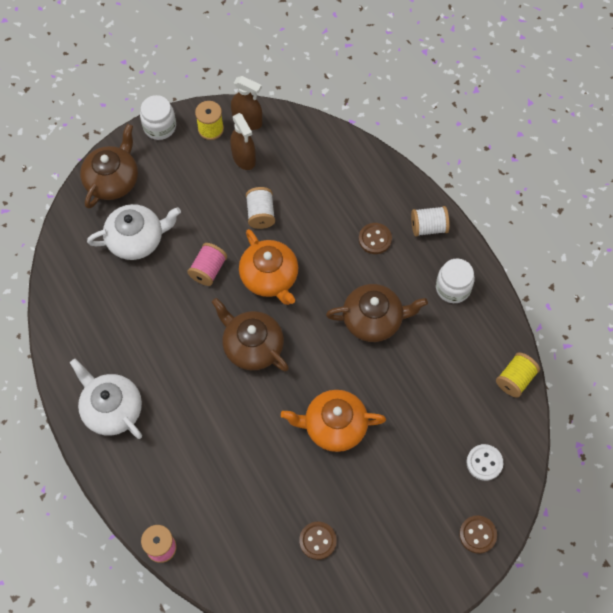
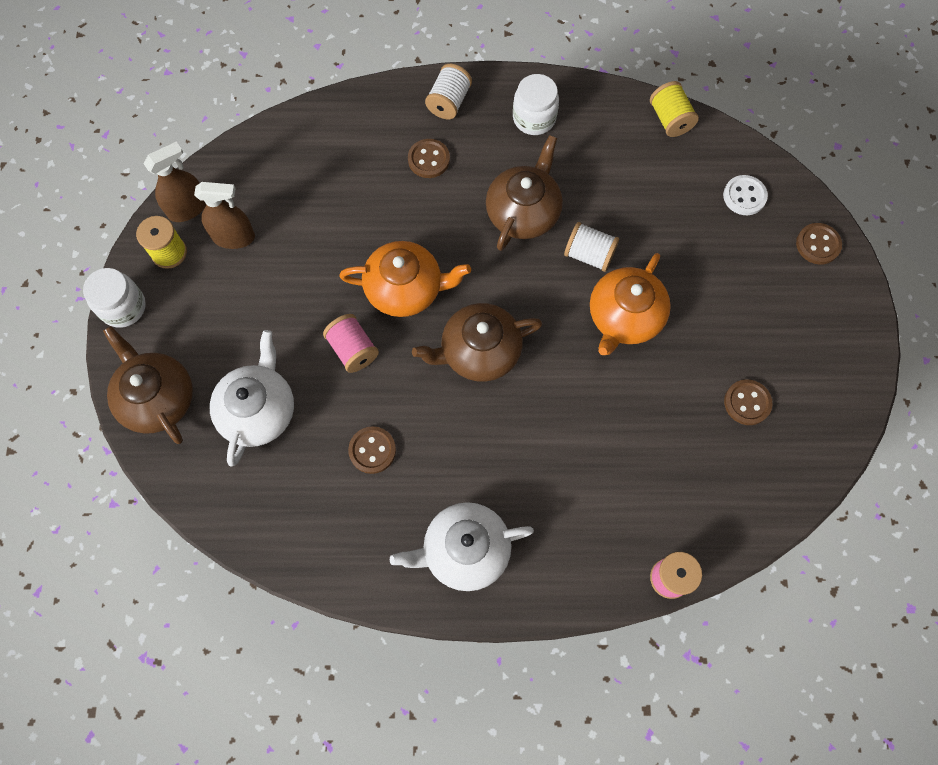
camera: 60 degrees left, 5 degrees up
(147, 319) = (372, 450): none -> brown button
(260, 214) = (319, 257): white spool -> white spool (589, 254)

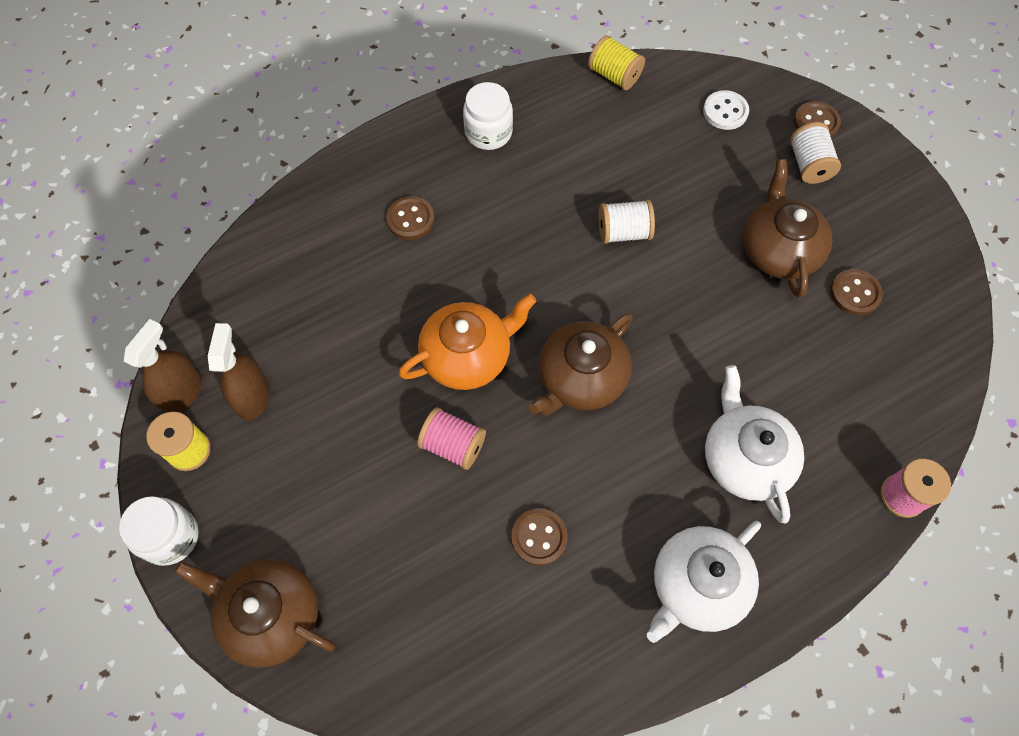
camera: 30 degrees left, 5 degrees down
(234, 237) = (252, 397): brown spray bottle -> brown spray bottle turned 60 degrees counterclockwise
(258, 410) = (392, 564): white teapot -> white teapot (745, 458)
(449, 102) = (395, 156): white spool -> white spool (808, 165)
(523, 212) = (535, 223): brown teapot -> brown teapot (778, 250)
(624, 317) = (694, 273): orange teapot -> none

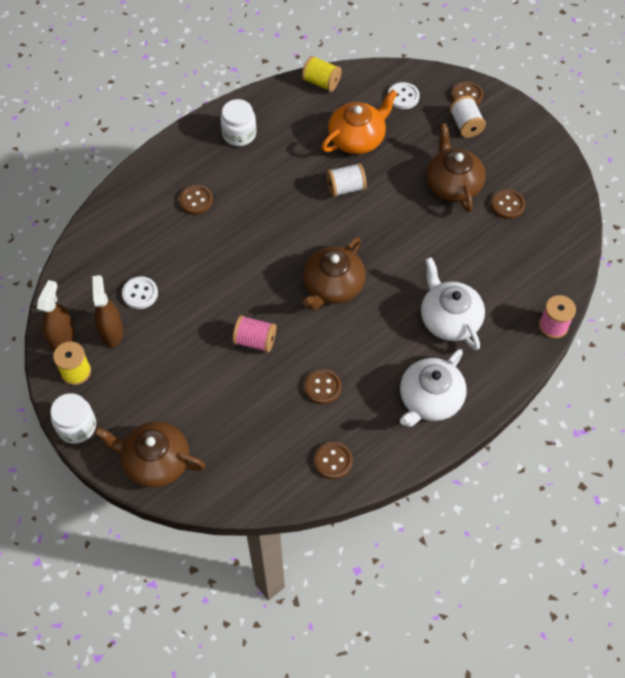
camera: 10 degrees left, 5 degrees down
(305, 345) = (140, 293): none -> white button
(468, 355) = (254, 283): orange teapot -> orange teapot (357, 138)
(534, 663) = (333, 461): none -> brown button

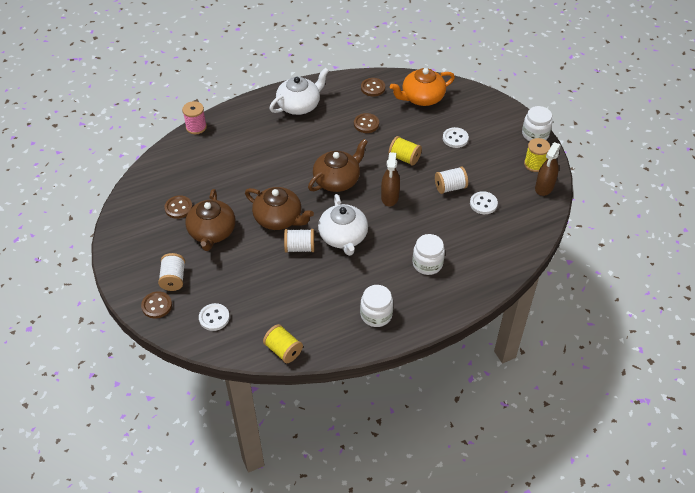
camera: 165 degrees left, 10 degrees down
(111, 332) = (507, 183): brown spray bottle -> brown spray bottle (390, 197)
(155, 461) = (485, 108): brown teapot -> brown teapot (279, 218)
(186, 308) = (450, 187): none -> white spool
(191, 391) = (455, 138): none -> white button
(196, 200) = (427, 264): brown button -> white jar
(255, 341) = (404, 158): pink spool -> yellow spool
(357, 138) = (272, 287): orange teapot -> orange teapot (422, 98)
(449, 319) = (264, 144): white teapot -> white teapot (343, 237)

